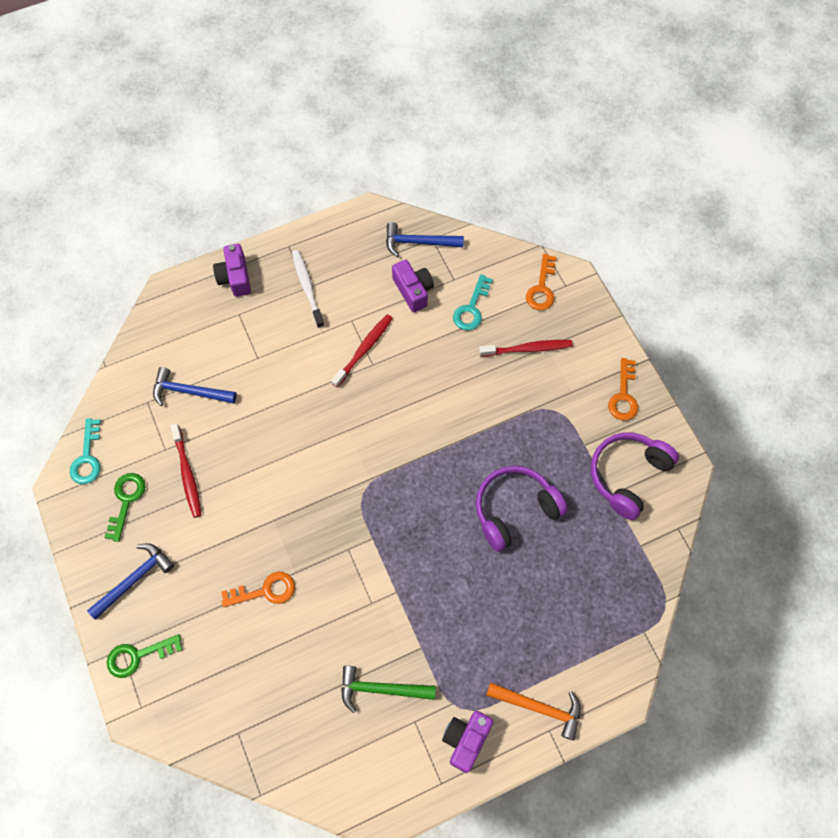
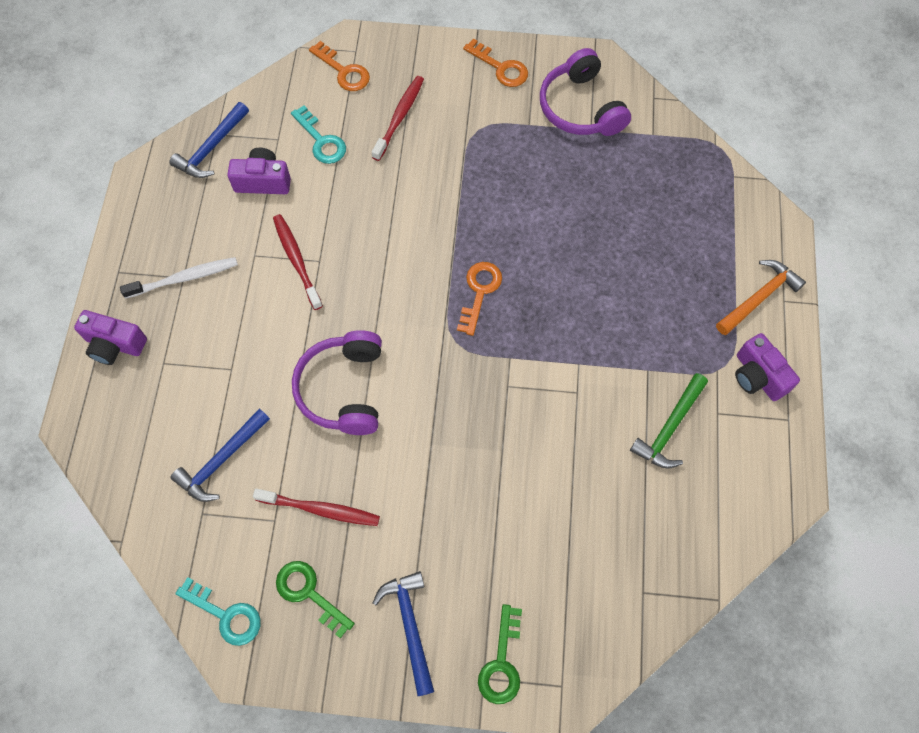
camera: 60 degrees left, 0 degrees up
(265, 591) = (505, 490): orange key -> orange key (479, 292)
(307, 288) = (184, 278): white toothbrush -> white toothbrush turned 150 degrees clockwise
(514, 510) = (557, 216): purple headphones -> purple headphones (343, 389)

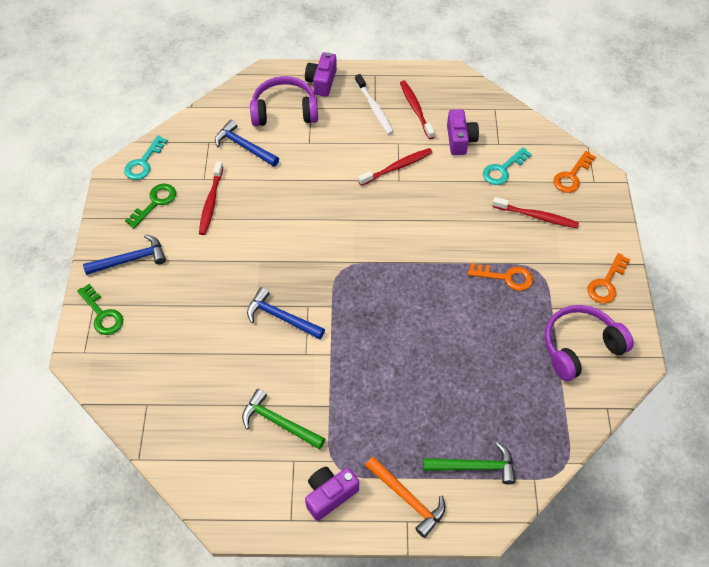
camera: 85 degrees right, 10 degrees down
(197, 226) = (416, 109): none -> red toothbrush
(211, 148) = (482, 107): blue hammer -> blue hammer (281, 317)
(343, 389) = (298, 205): purple headphones -> purple headphones (284, 111)
(479, 292) = (386, 282): orange key -> orange key (506, 277)
(501, 663) = (102, 314): green key -> green key turned 135 degrees counterclockwise
(721, 229) = (474, 467): none -> green hammer

